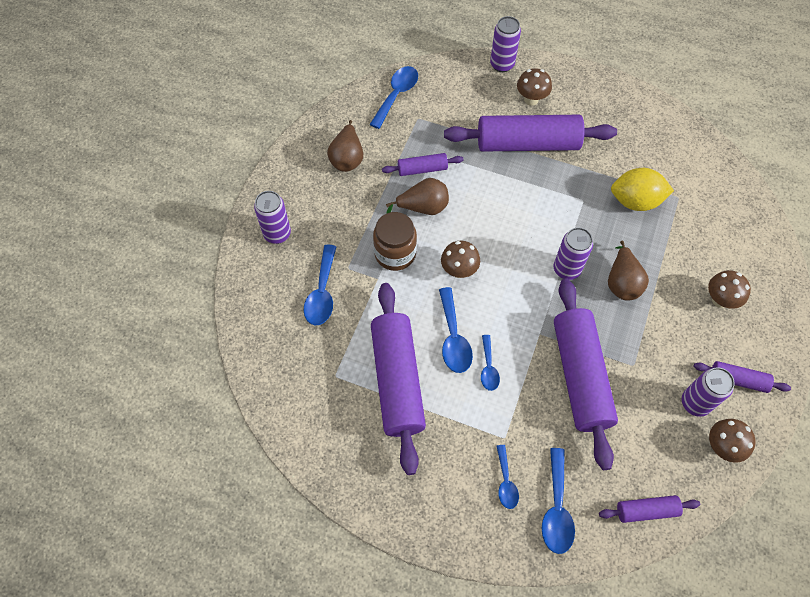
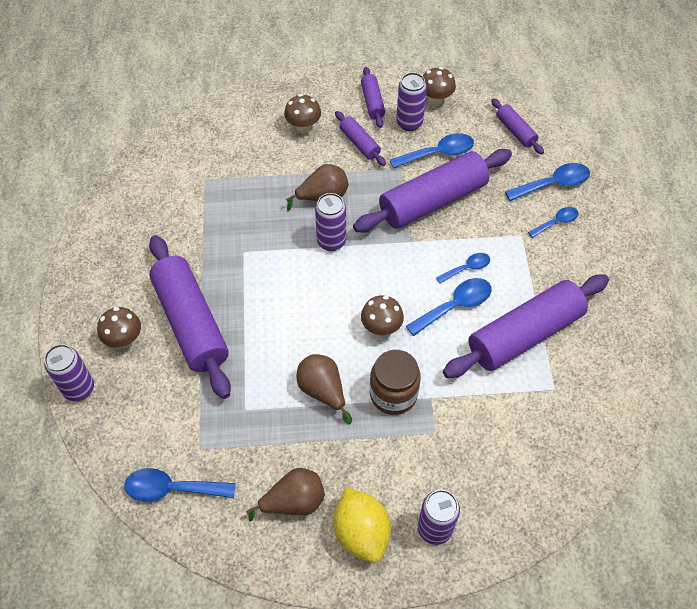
camera: 115 degrees left, 5 degrees down
(322, 293) = (478, 443): blue spoon -> blue spoon (438, 153)
(422, 169) = (272, 412): purple rolling pin -> purple rolling pin (359, 143)
(635, 201) = (225, 210): yellow lemon -> yellow lemon (361, 532)

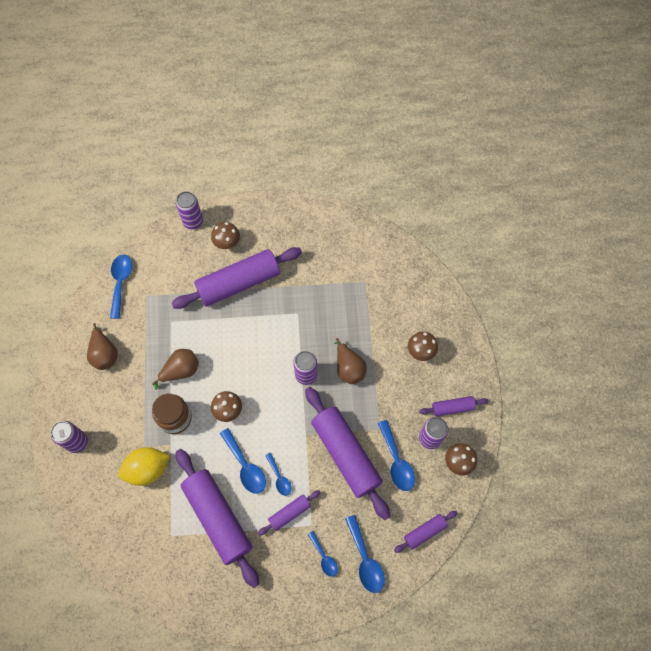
camera: 90 degrees right, 10 degrees up
(359, 143) = (405, 397): purple rolling pin -> purple rolling pin (289, 513)
(361, 532) = (80, 395): yellow lemon -> yellow lemon (147, 469)

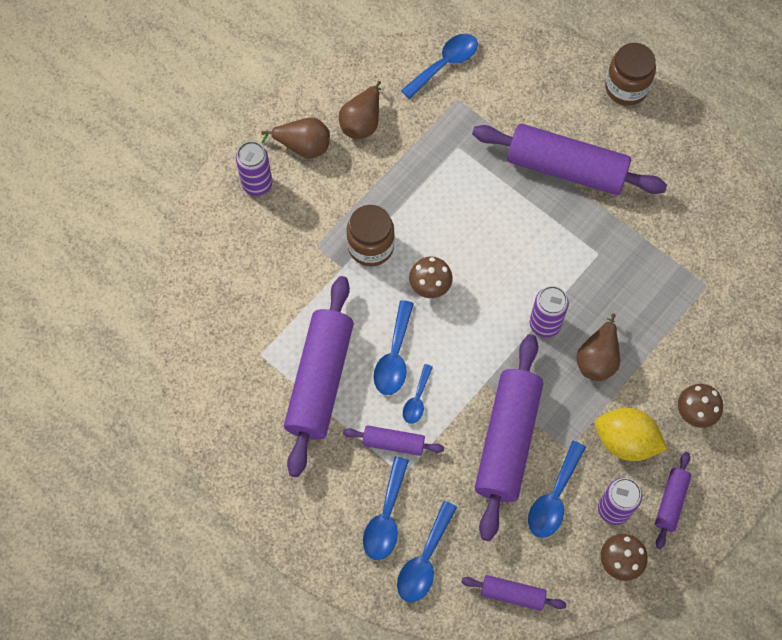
camera: 45 degrees right, 0 degrees up
(147, 469) = (298, 271): yellow lemon -> yellow lemon (625, 441)
(181, 371) = (421, 205): brown pear -> brown pear (303, 146)
(193, 222) = (579, 63): purple can -> none
(227, 243) = (594, 117): brown mushroom -> none
(229, 214) = (626, 88): none -> brown jar
(324, 557) = (386, 517): blue spoon -> blue spoon, size x1.60
(452, 408) = (671, 502): purple rolling pin -> purple rolling pin turned 75 degrees clockwise

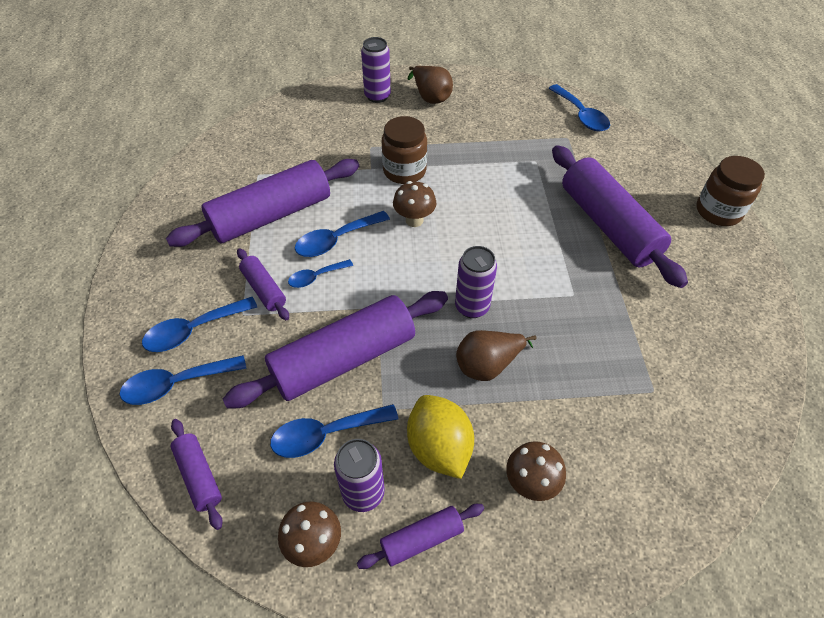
camera: 45 degrees right, 15 degrees down
(362, 122) = (484, 109): brown pear -> none
(445, 64) = (581, 115): blue spoon -> blue spoon turned 60 degrees clockwise

